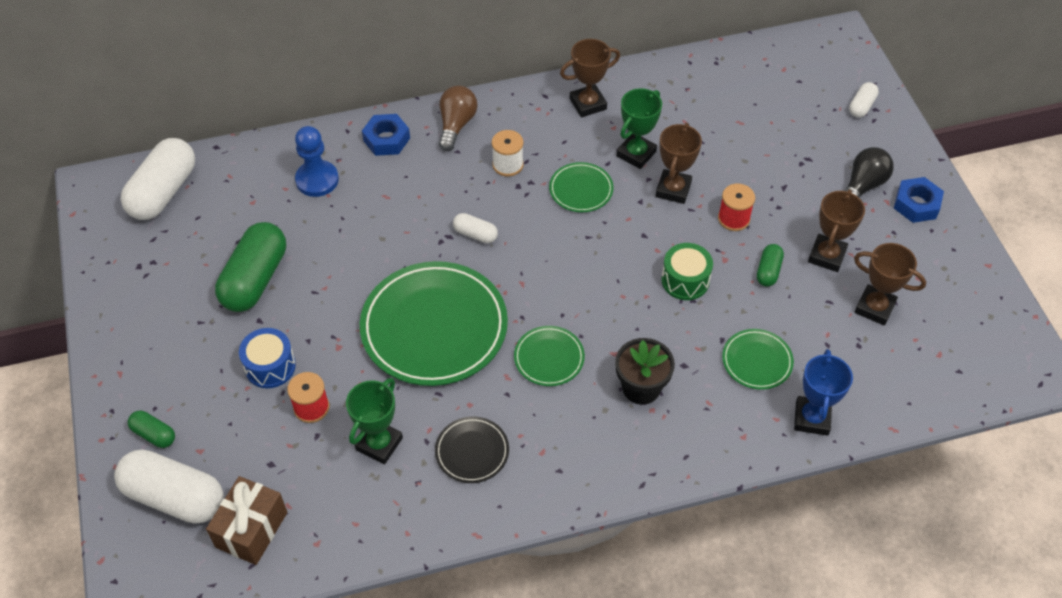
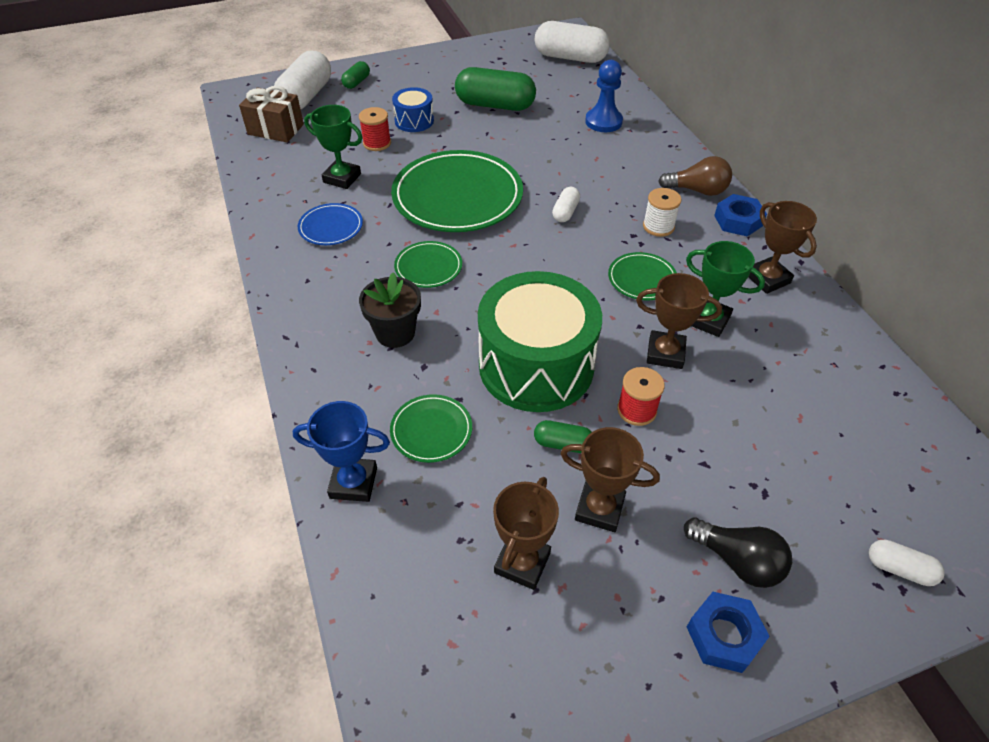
camera: 85 degrees right, 5 degrees down
(386, 139) = (663, 152): blue nut -> blue nut (738, 221)
(472, 451) = (331, 227): black plate -> blue plate
(685, 280) = (536, 366): green drum -> green drum, size x2.13

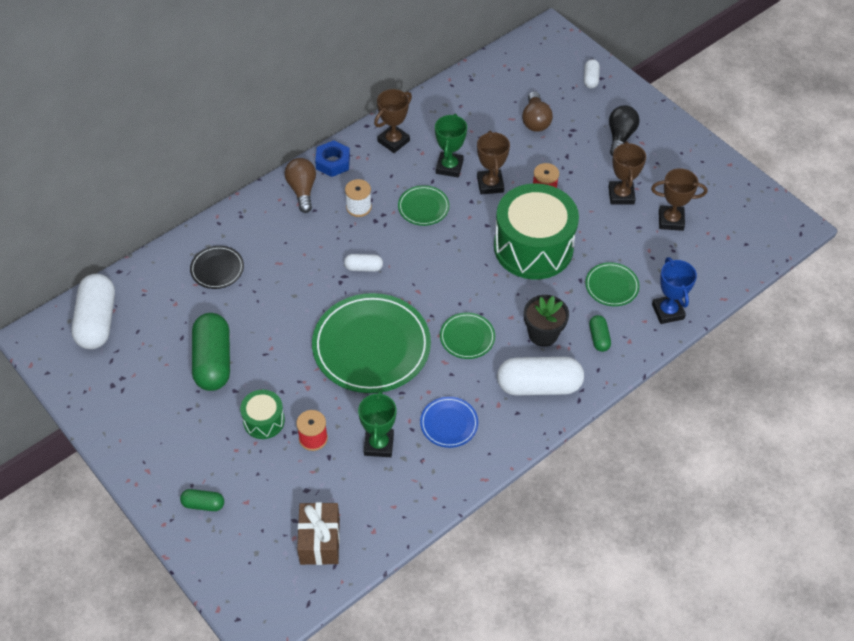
camera: 110 degrees left, 5 degrees up
(306, 96) = (247, 542): white capsule -> white capsule (539, 386)
(414, 121) = (264, 421): blue drum -> green drum
(563, 444) = (587, 220): green capsule -> green capsule (599, 338)
(603, 122) = (217, 269): blue pawn -> black plate
(724, 636) = (662, 138): blue nut -> none
(792, 447) = (535, 120): none -> brown light bulb

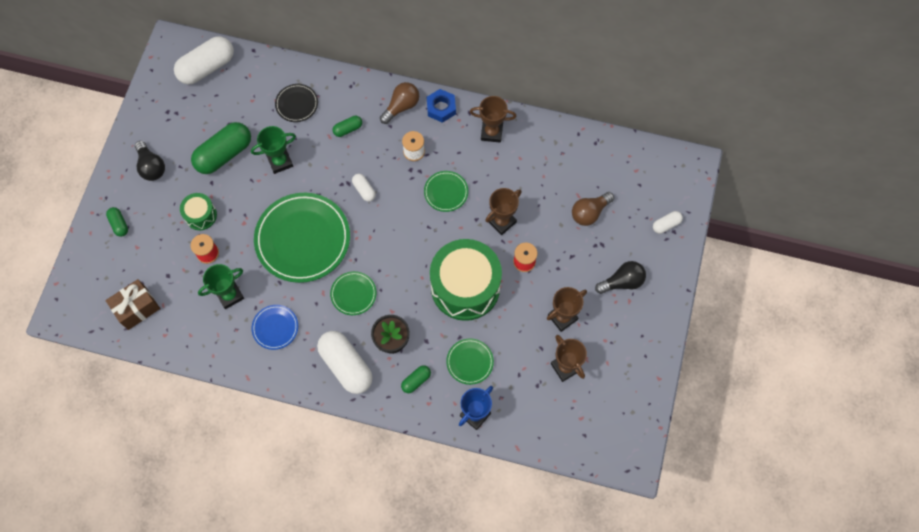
camera: 55 degrees right, 15 degrees up
(163, 435) = (151, 167): none -> black light bulb
(285, 244) = (348, 129): none -> green capsule
(449, 167) = (496, 184): green trophy -> green trophy (280, 162)

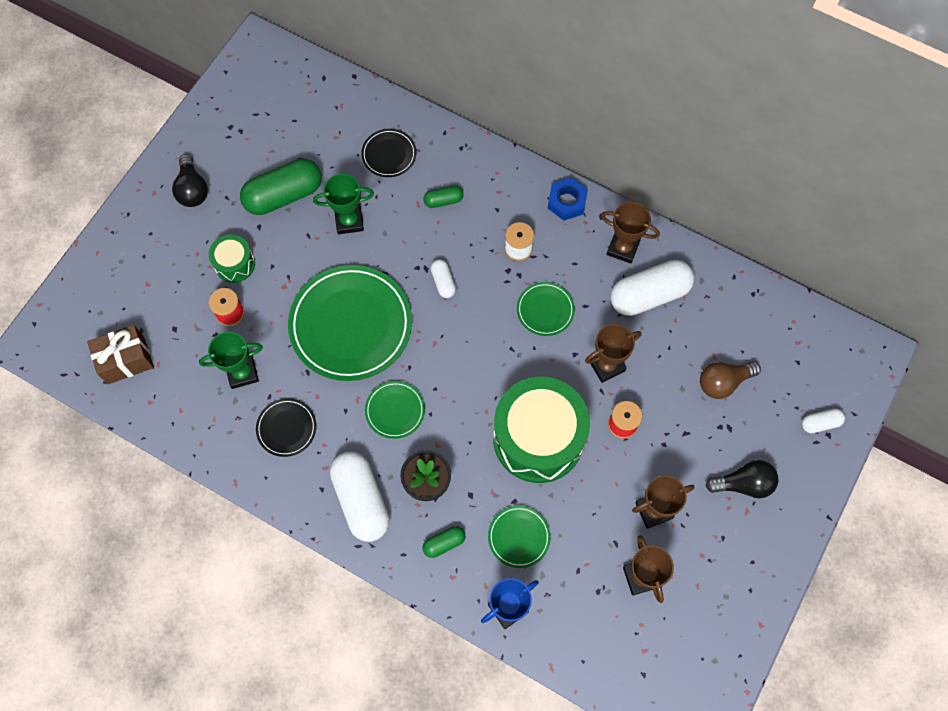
camera: 15 degrees right, 0 degrees up
(119, 224) = (134, 250): green capsule -> none
(207, 67) = (292, 84): white capsule -> white capsule (649, 295)
(275, 327) = (286, 428): blue plate -> black plate
(401, 106) = (517, 188): brown light bulb -> none

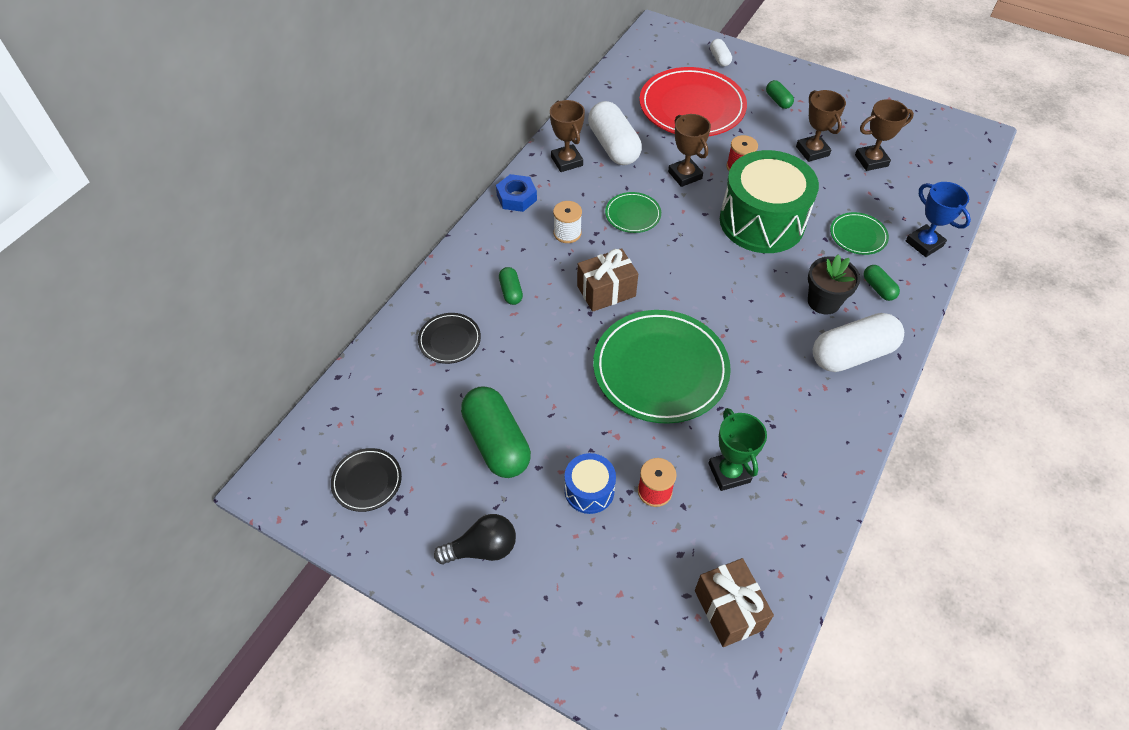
camera: 90 degrees left, 15 degrees down
(234, 264) = (589, 490): green drum -> blue drum
(286, 428) = (788, 424): black plate -> black plate (367, 481)
(349, 221) = (533, 375): green trophy -> none
(395, 410) = (752, 328): green plate -> none
(443, 282) = (606, 291): white capsule -> brown gift
(623, 248) = (567, 161): brown trophy -> brown trophy turned 45 degrees counterclockwise
(723, 382) = (692, 107): brown light bulb -> red plate
(743, 484) = (778, 101): black light bulb -> green capsule

